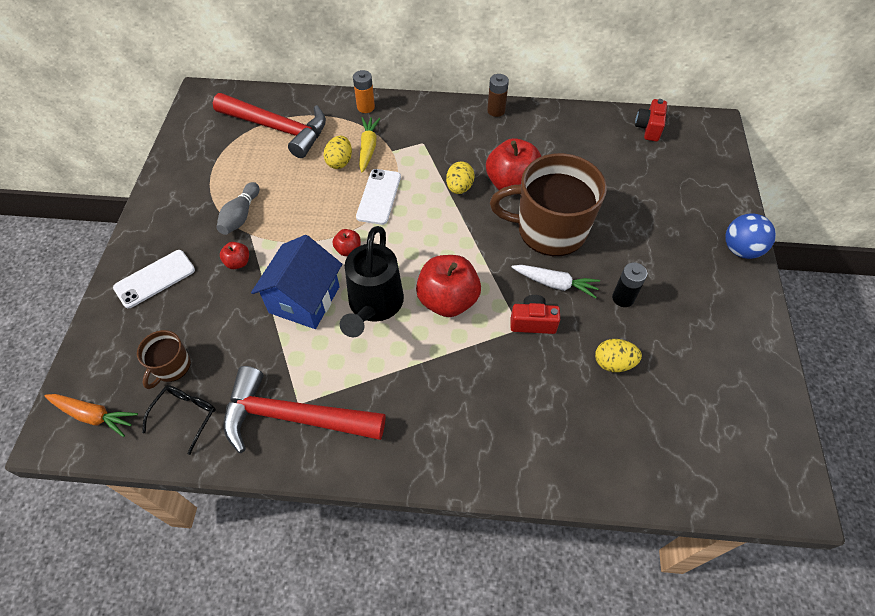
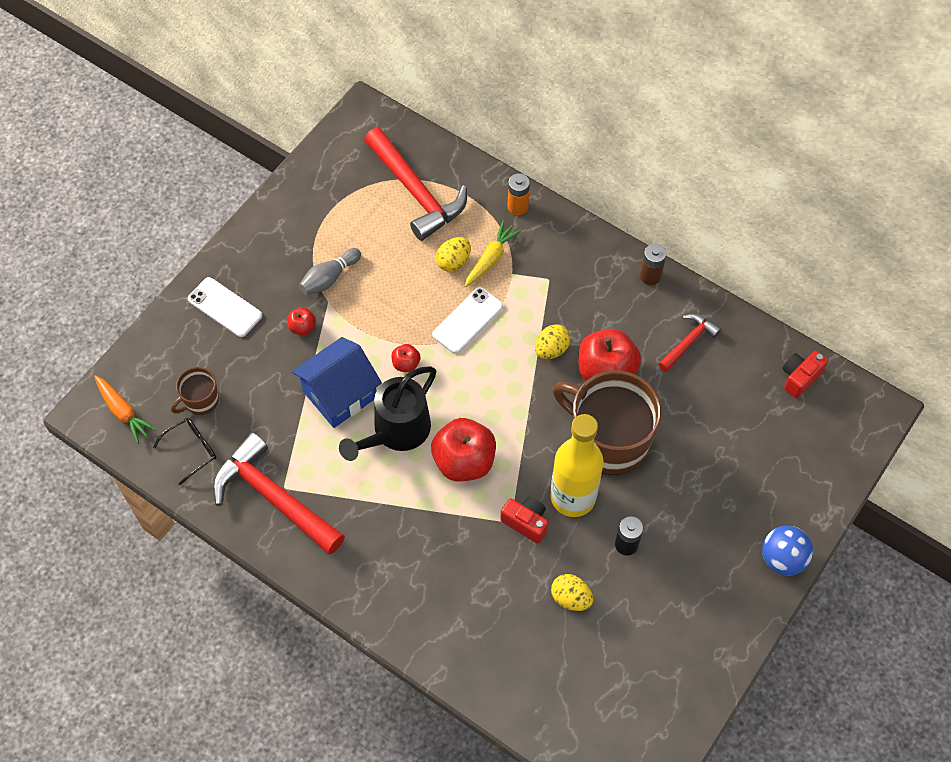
camera: 30 degrees right, 5 degrees up
(155, 279) = (225, 307): white phone -> white phone turned 45 degrees clockwise
(555, 139) = (688, 342): none -> red hammer
(555, 284) = (573, 497): white carrot -> yellow bottle

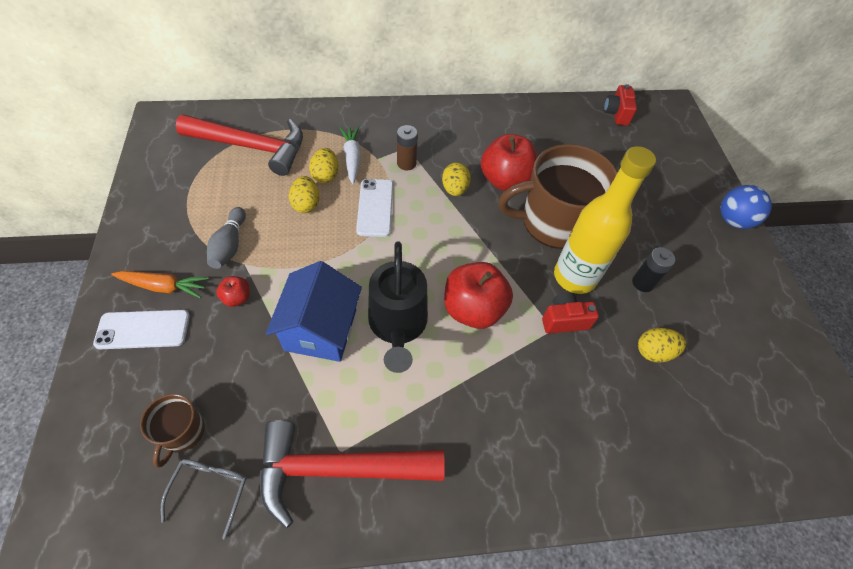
camera: 45 degrees left, 5 degrees down
(123, 412) = (95, 510): orange carrot -> orange carrot (164, 287)
(191, 450) = (211, 490): black glasses -> grey glasses
(406, 364) = (356, 268): red apple -> none
(415, 279) = (306, 204): none -> yellow egg
(490, 259) = (352, 158): yellow carrot -> white carrot
(517, 206) = (340, 117): orange battery -> none
(650, 276) = (470, 109): brown battery -> brown battery (406, 163)
(688, 342) = (535, 132): red hammer -> none

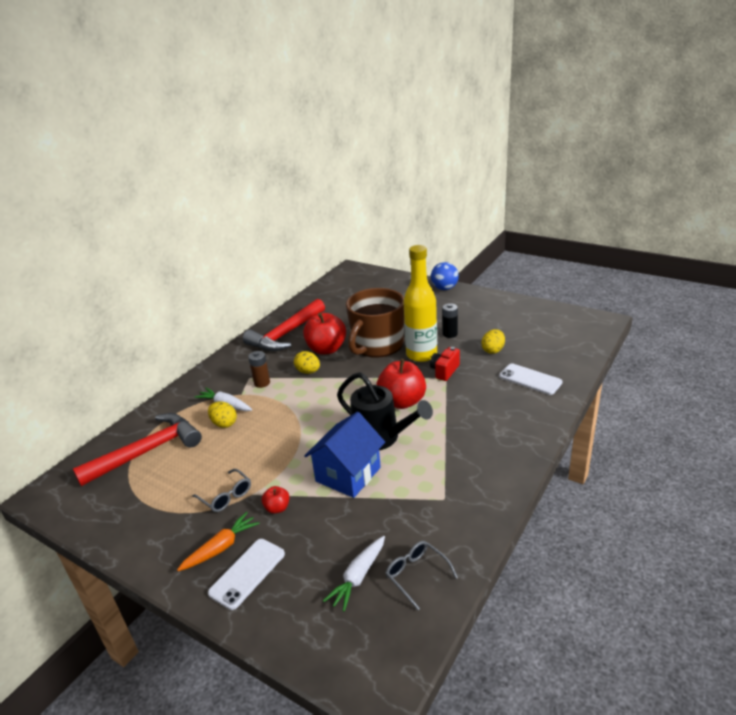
camera: 45 degrees left, 25 degrees down
(182, 432) = (358, 577): brown mug -> white carrot
(230, 245) = (226, 496): grey bowling pin -> grey glasses
(306, 204) = (237, 442): yellow egg -> none
(321, 329) = (348, 474): blue house -> blue house turned 75 degrees clockwise
(338, 468) = (455, 504): red hammer -> red hammer (286, 334)
(375, 207) = (280, 411): white phone -> white phone (530, 379)
(616, 113) = (331, 289): red camera -> none

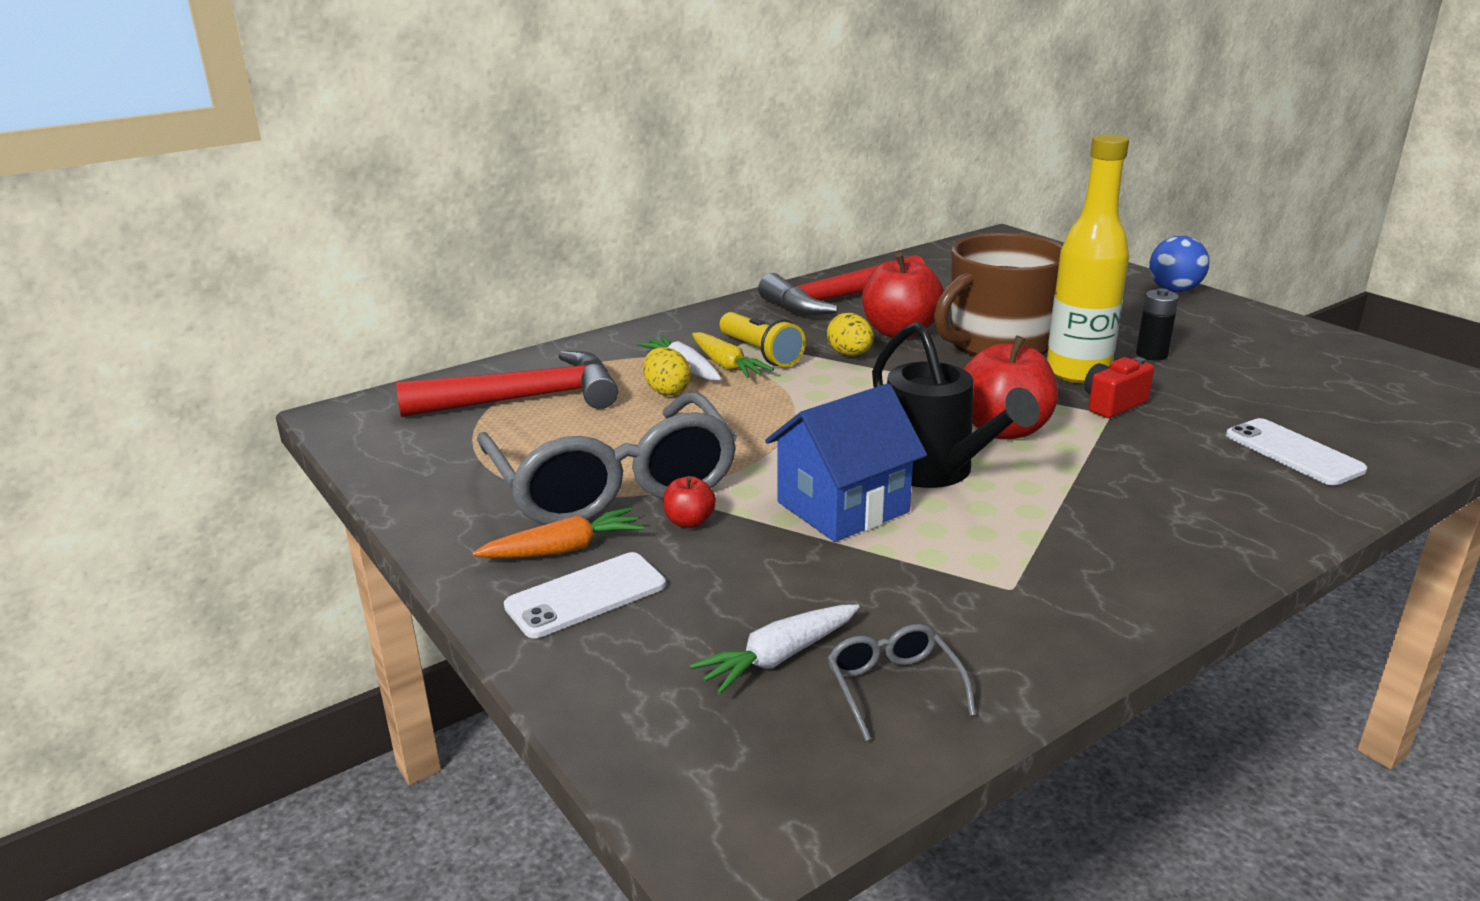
camera: 20 degrees right, 5 degrees down
(226, 496) = (613, 484): grey glasses -> grey glasses, size x2.48
(247, 396) = (726, 365): none -> yellow carrot
(262, 383) = (761, 353): brown battery -> yellow flashlight
(493, 350) = (1232, 394): yellow egg -> none

